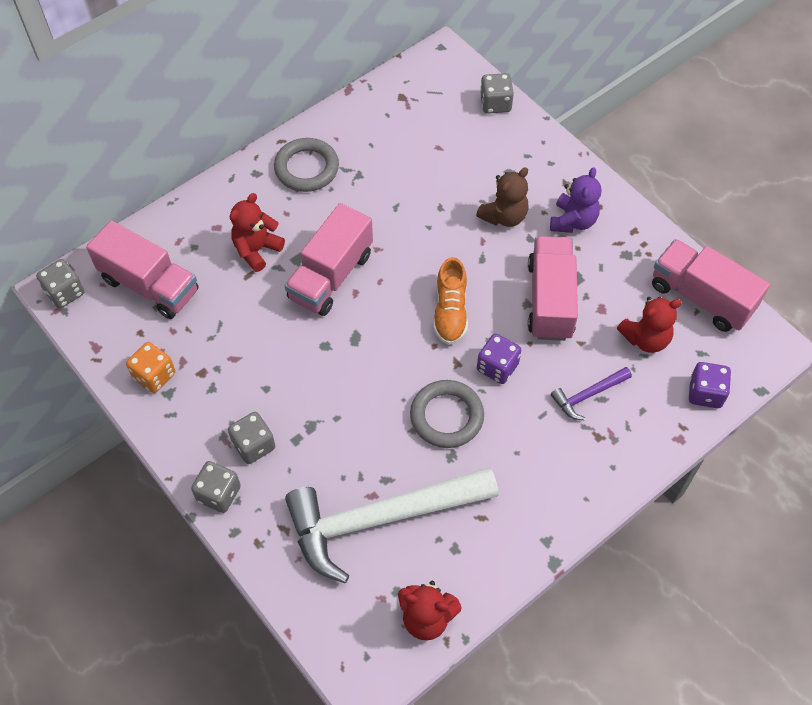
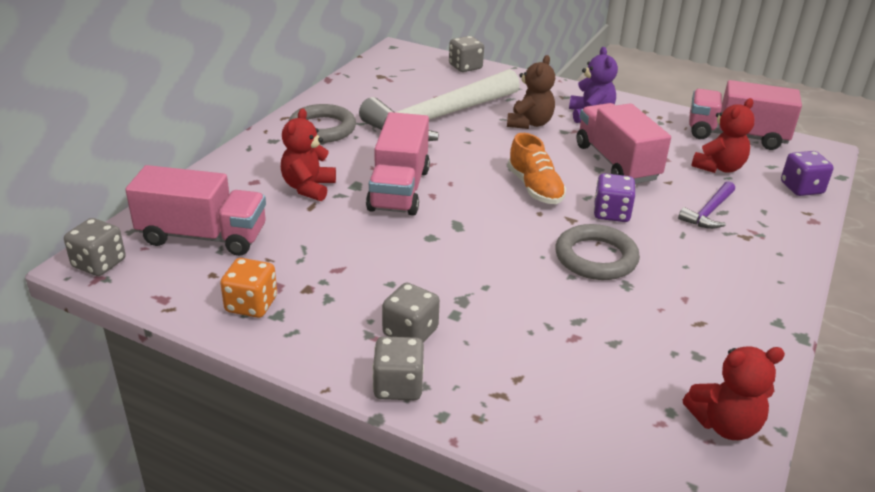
camera: 25 degrees left, 25 degrees down
(380, 519) = (599, 354): white hammer -> white hammer (439, 118)

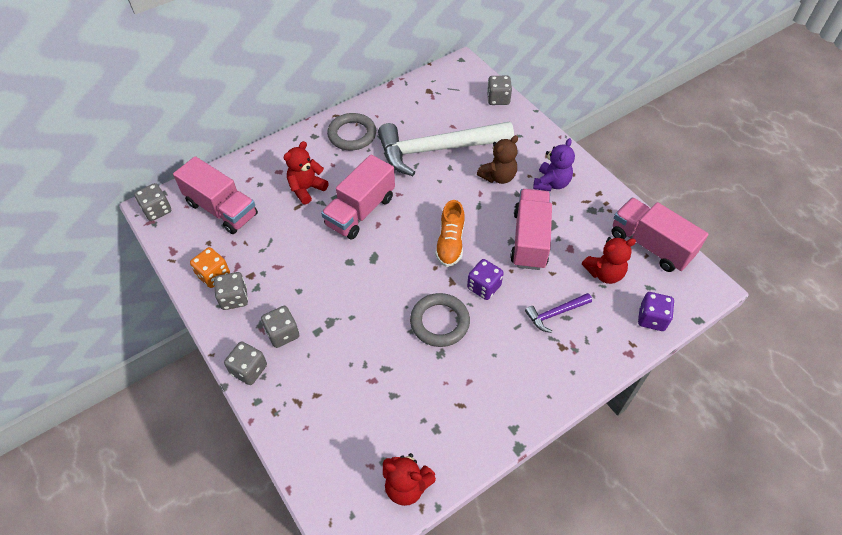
camera: 30 degrees right, 20 degrees up
(305, 319) = (234, 298): none -> grey dice

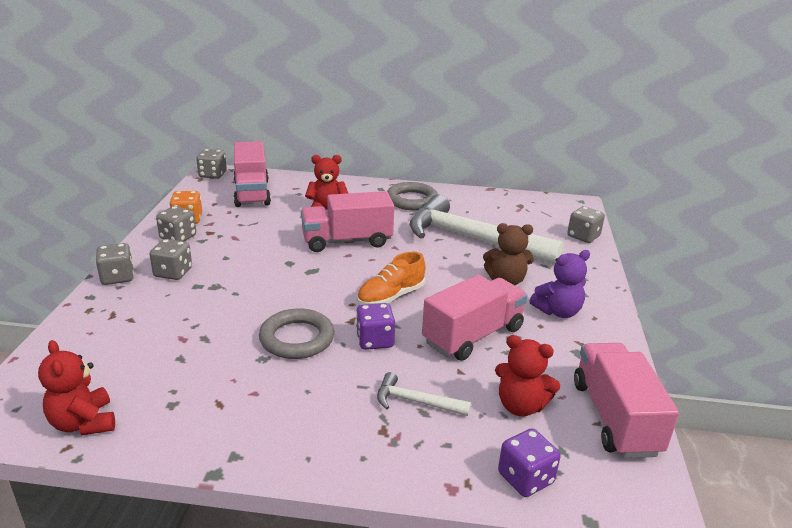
camera: 40 degrees right, 25 degrees down
(555, 313) = (416, 402): purple hammer -> white hammer

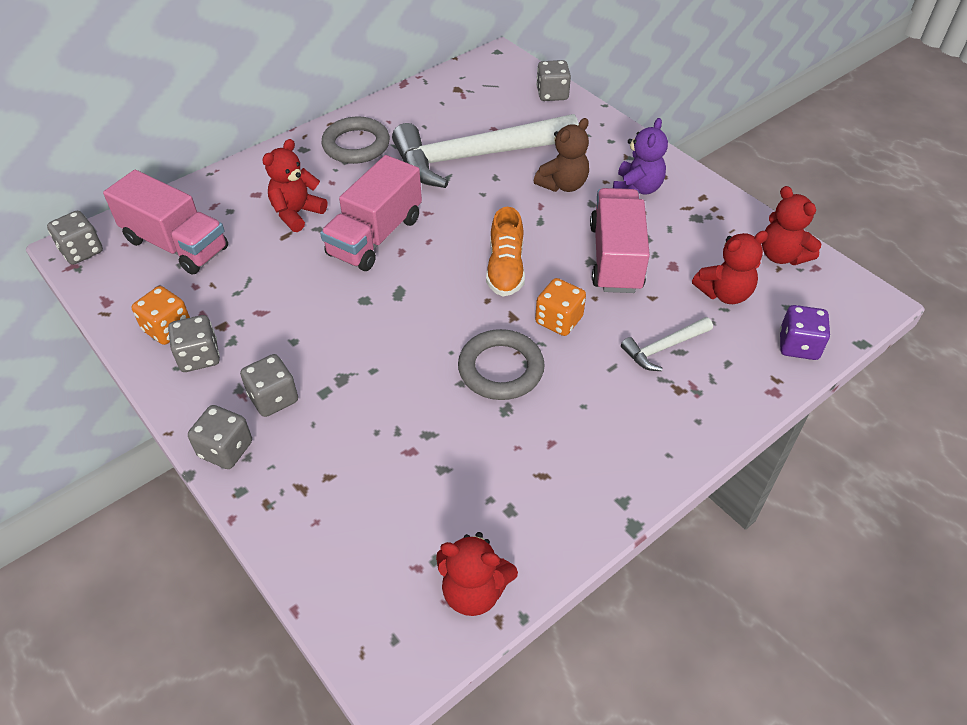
camera: 45 degrees left, 20 degrees up
(375, 340) = (559, 320): purple dice -> orange dice
(614, 418) = (782, 255): pink truck -> red teddy bear

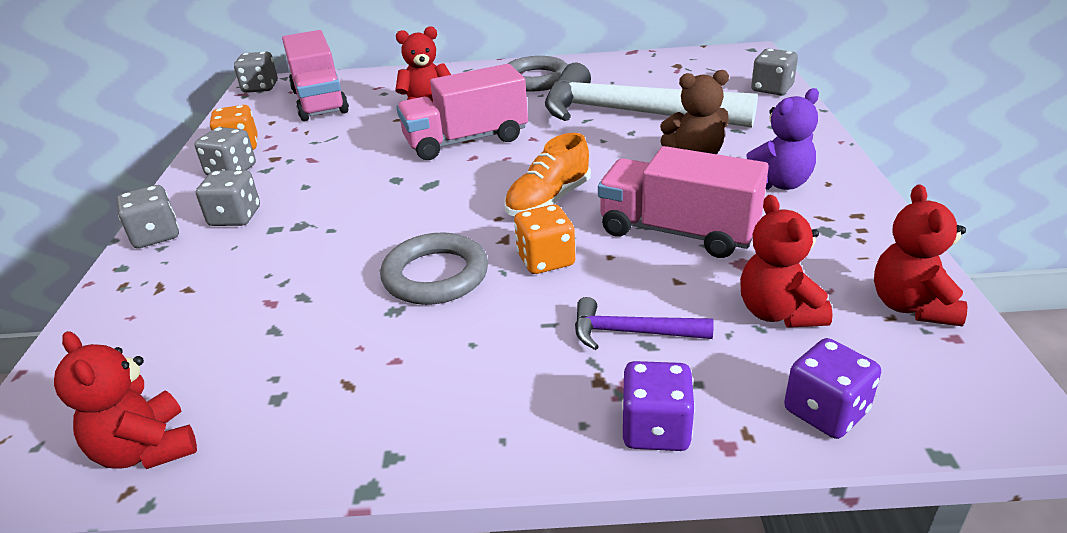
camera: 40 degrees right, 15 degrees down
(615, 258) = (677, 232): pink truck -> pink truck turned 105 degrees counterclockwise
(663, 348) = (631, 332): white hammer -> purple hammer
(724, 293) = (778, 313): red teddy bear -> red teddy bear turned 60 degrees clockwise
(735, 402) = (656, 429): none -> purple dice

